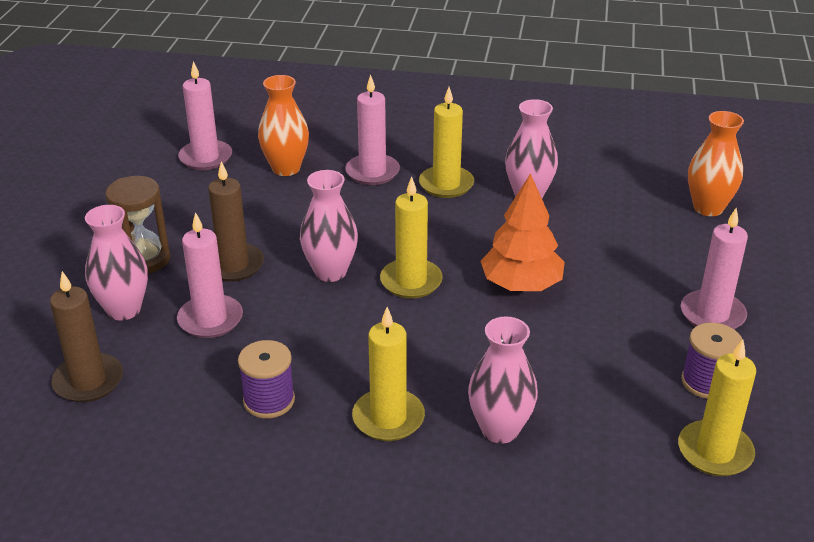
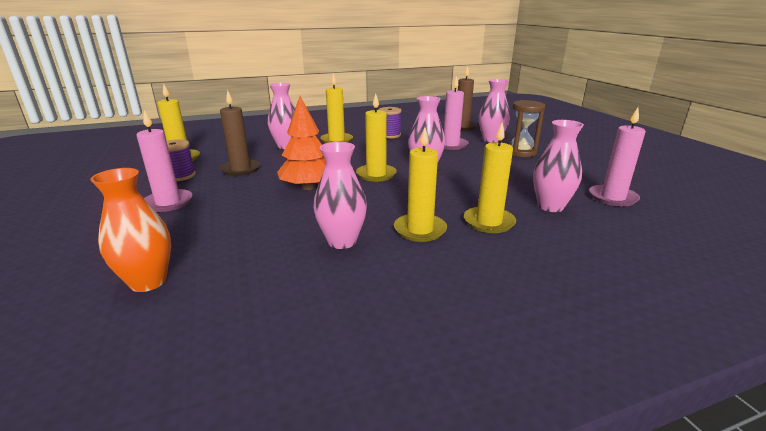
camera: 150 degrees right, 10 degrees down
(233, 265) = (477, 160): brown candle -> brown candle (240, 169)
(286, 168) = (550, 206): orange vase -> pink vase
(372, 172) = (489, 222): pink candle -> yellow candle

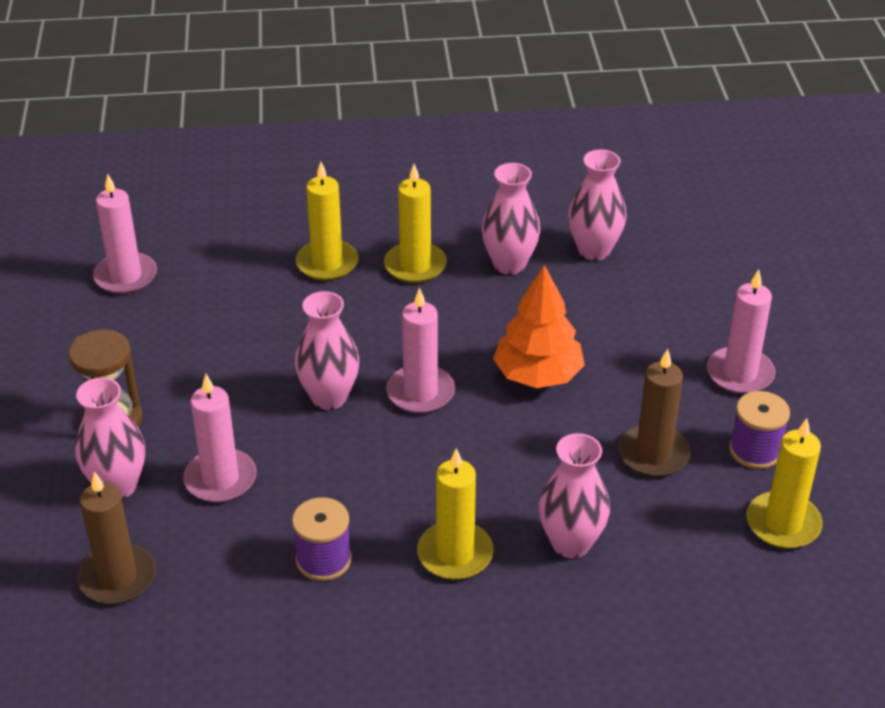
camera: 165 degrees left, 15 degrees up
(148, 281) = (701, 248): orange vase -> none
(376, 174) = (420, 392): yellow candle -> pink candle
(550, 206) = (226, 275): pink vase -> pink vase (594, 250)

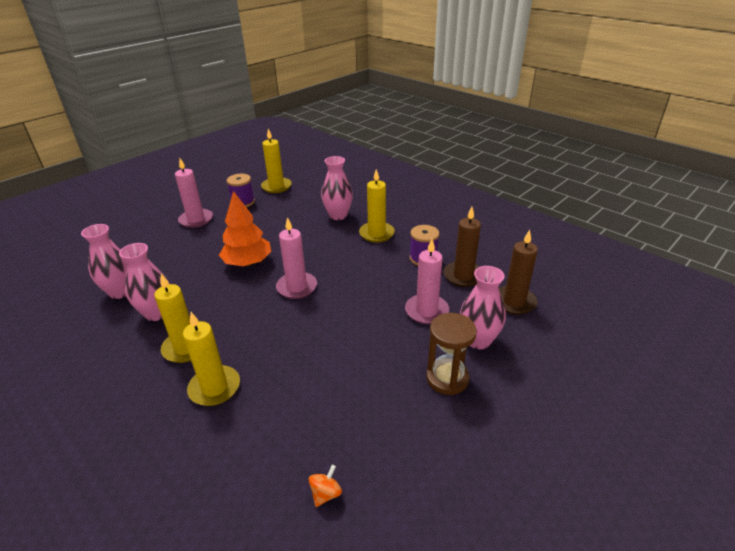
camera: 130 degrees left, 5 degrees down
(126, 276) = (326, 493): pink candle -> orange spinning top
(329, 397) = (333, 312): pink vase -> none
(653, 454) = (269, 219): brown candle -> brown candle (463, 276)

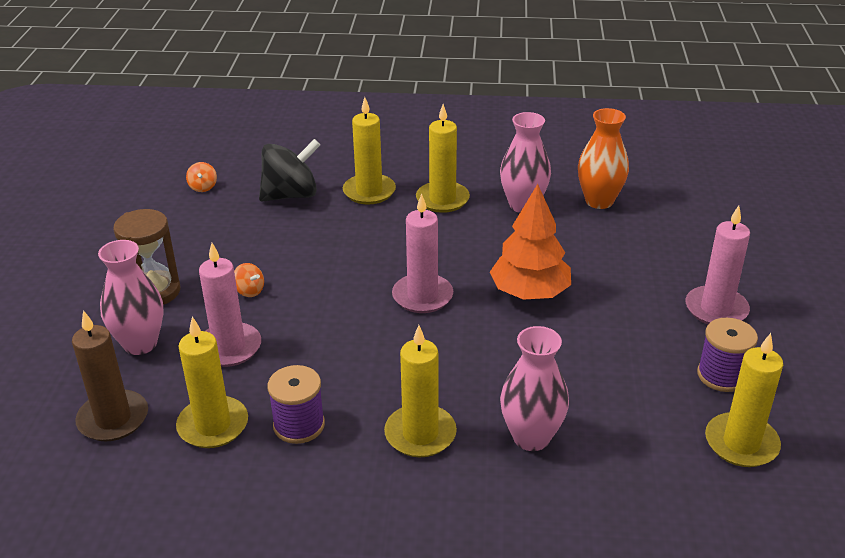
camera: 140 degrees right, 0 degrees up
(120, 292) = (599, 201): pink vase -> orange vase
(268, 424) = (291, 195): none -> black spinning top
(384, 343) = (249, 291): none -> orange spinning top
(463, 276) = (213, 425): brown candle -> yellow candle

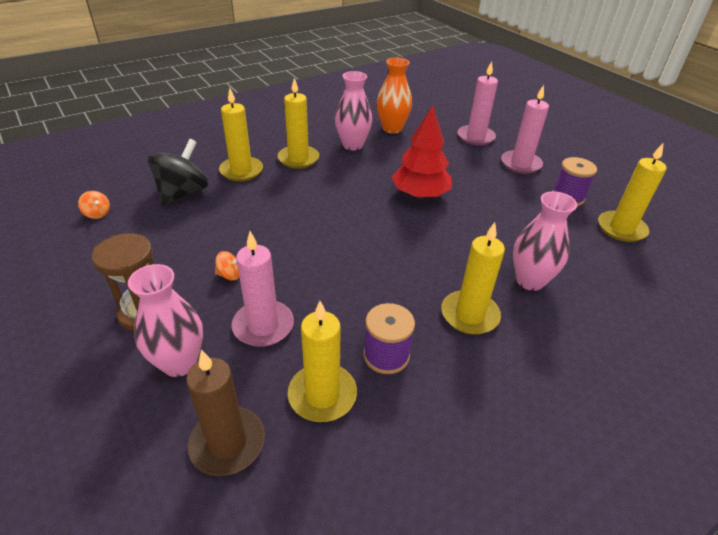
camera: 40 degrees left, 5 degrees up
(422, 296) = (360, 224): pink candle -> pink candle (475, 137)
(529, 293) = (420, 194): orange tree -> red tree

